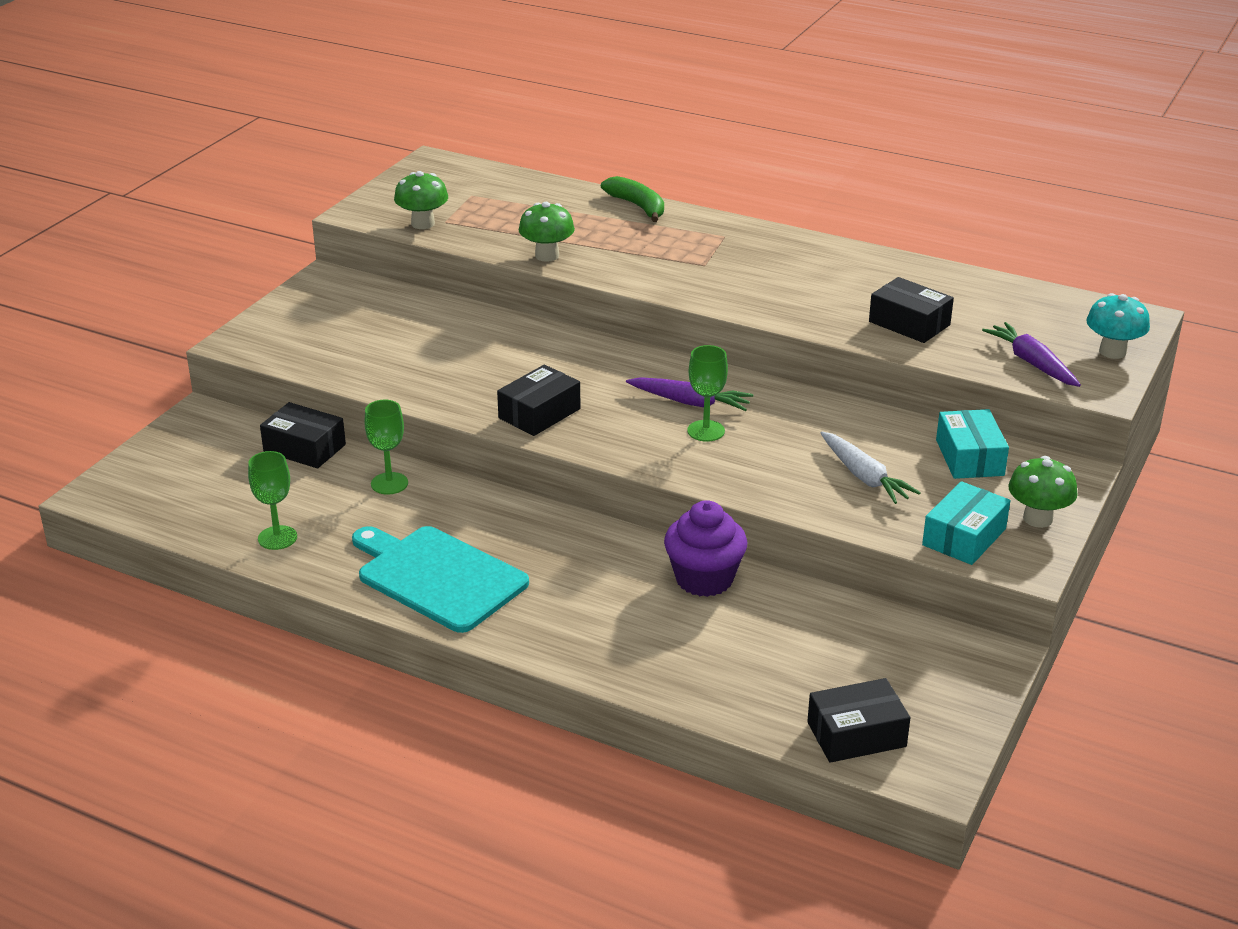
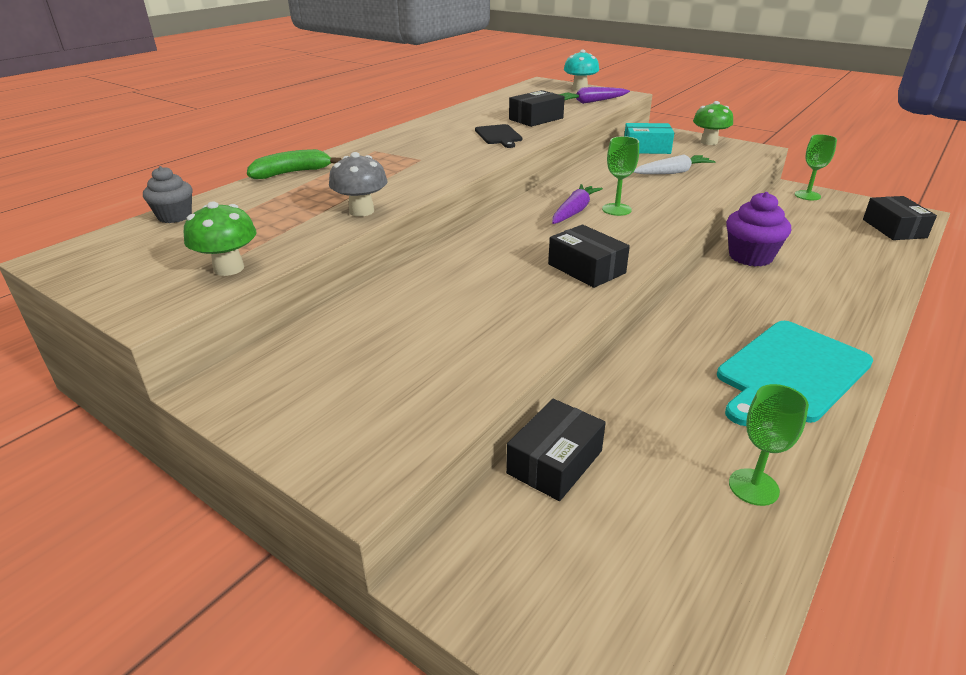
camera: 80 degrees left, 0 degrees up
(389, 483) = (632, 397): green goblet -> green goblet (807, 195)
(517, 180) = (175, 216): none -> grey cupcake
(547, 255) = (361, 211): green mushroom -> grey mushroom
(816, 303) = (498, 136): none -> black cutting board
(964, 537) = (733, 157): turquoise box -> none

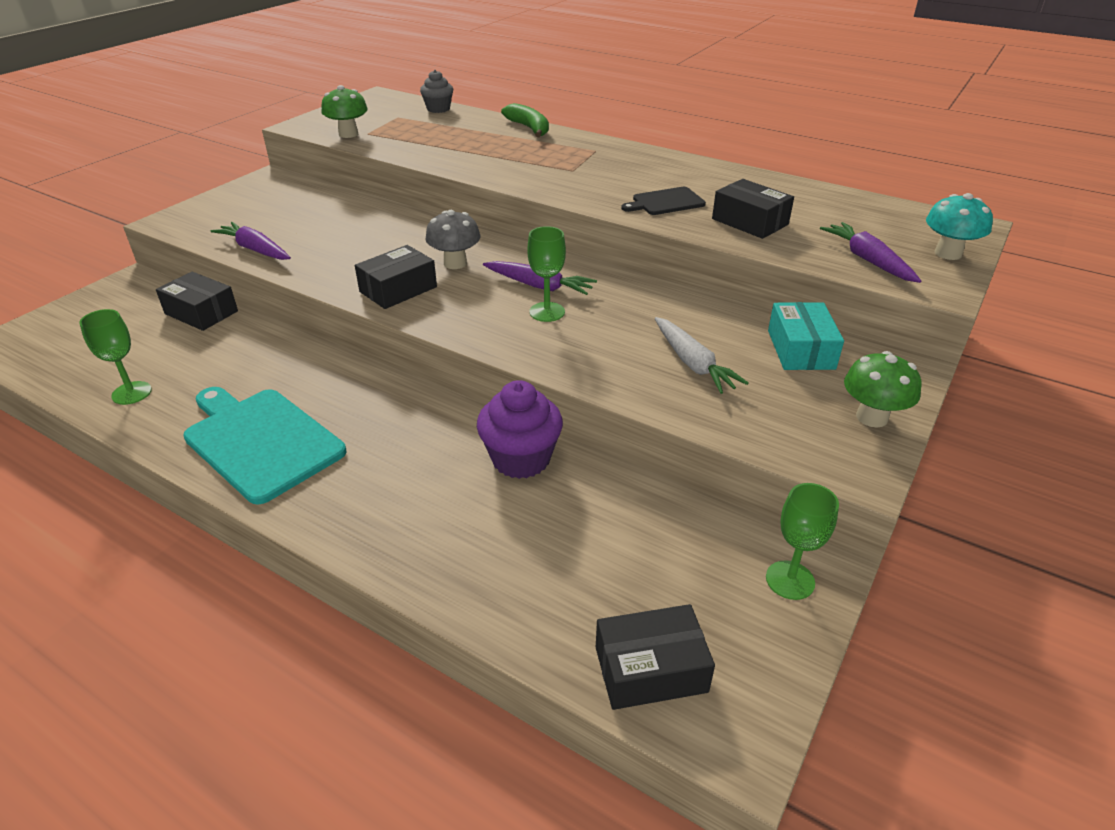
camera: 85 degrees right, 5 degrees up
(361, 211) = (440, 159): grey mushroom -> grey mushroom (455, 263)
(487, 367) = (255, 249): none -> purple carrot

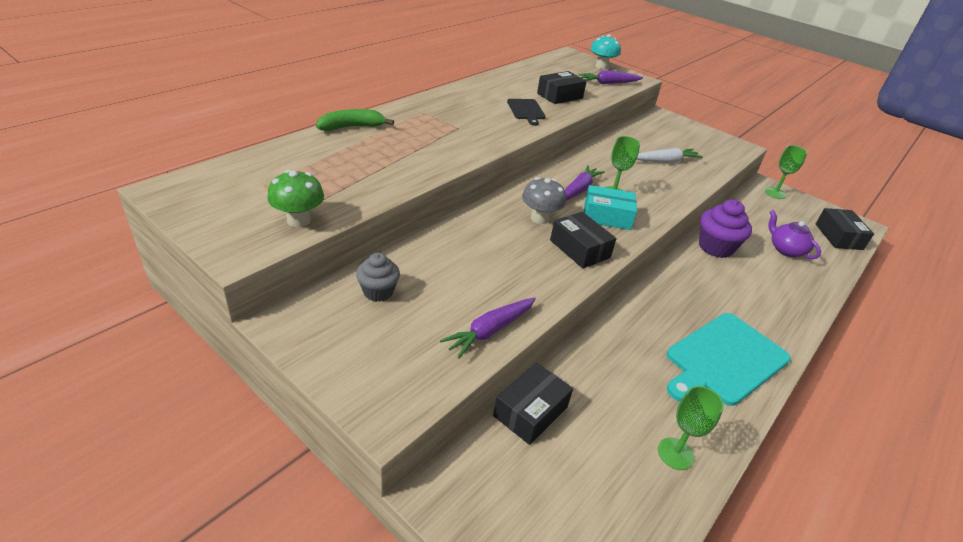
camera: 85 degrees left, 0 degrees up
(438, 109) = (256, 160): grey cupcake -> grey cupcake (378, 292)
(552, 555) = (785, 250): none -> purple teapot
(801, 349) = (648, 132): turquoise box -> turquoise box (607, 216)
(872, 417) = (702, 133): green mushroom -> none

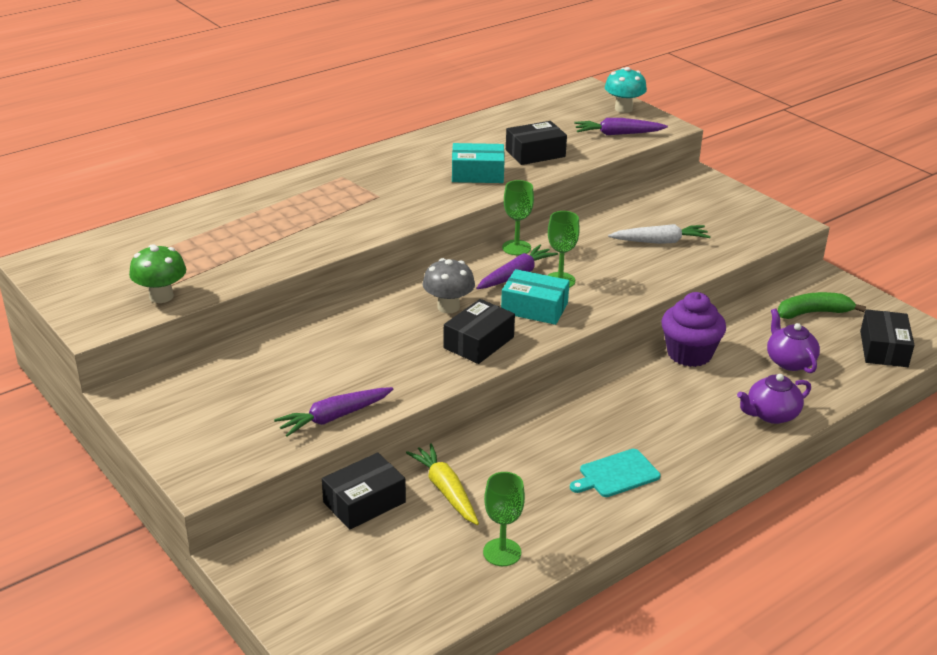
camera: 15 degrees right, 5 degrees down
(352, 127) = (251, 195): green banana -> green banana (813, 313)
(378, 292) = (232, 374): grey cupcake -> none
(526, 110) = (477, 174): black cutting board -> turquoise box
(579, 249) = (479, 342): black box -> black box turned 60 degrees clockwise
(596, 390) = (446, 490): none -> yellow carrot
(724, 359) = (616, 474): turquoise cutting board -> turquoise cutting board, size x0.53
(775, 193) = (830, 289): green goblet -> green goblet (516, 248)
(801, 294) = (771, 414): none -> purple teapot

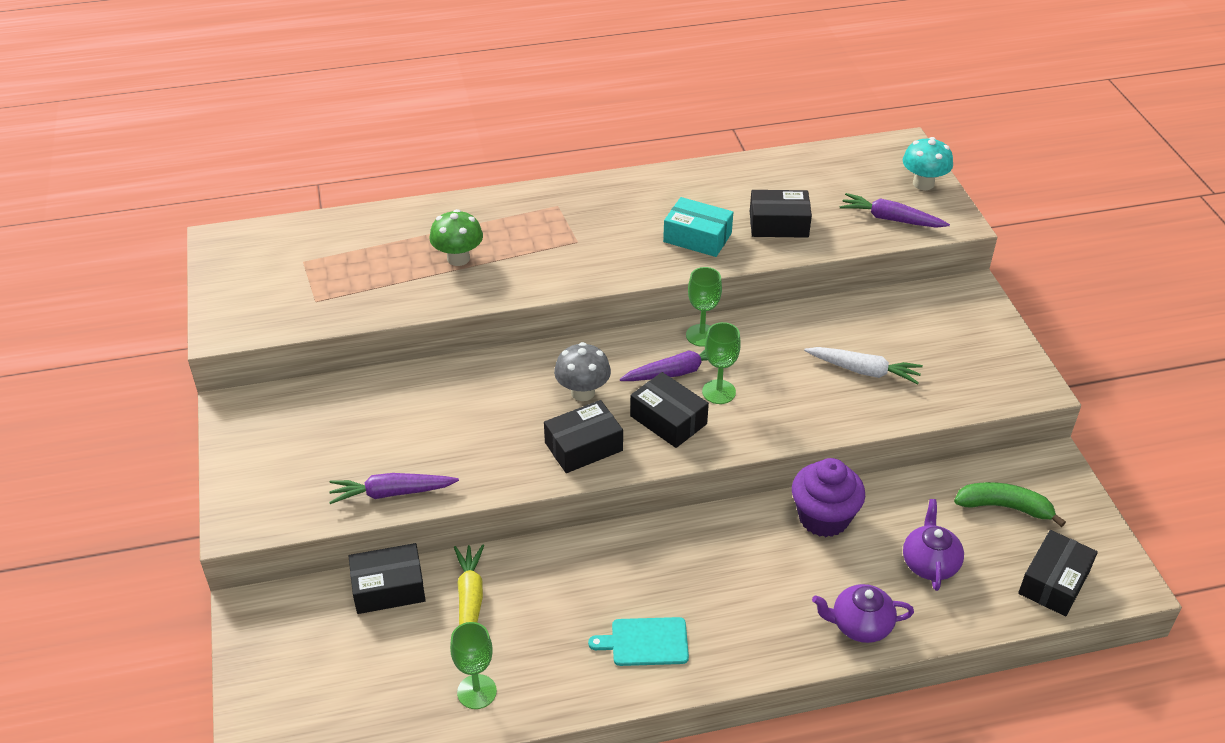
camera: 25 degrees right, 10 degrees up
(161, 296) = (298, 313): green mushroom -> green mushroom (458, 258)
(534, 308) = (668, 420): turquoise box -> black box

